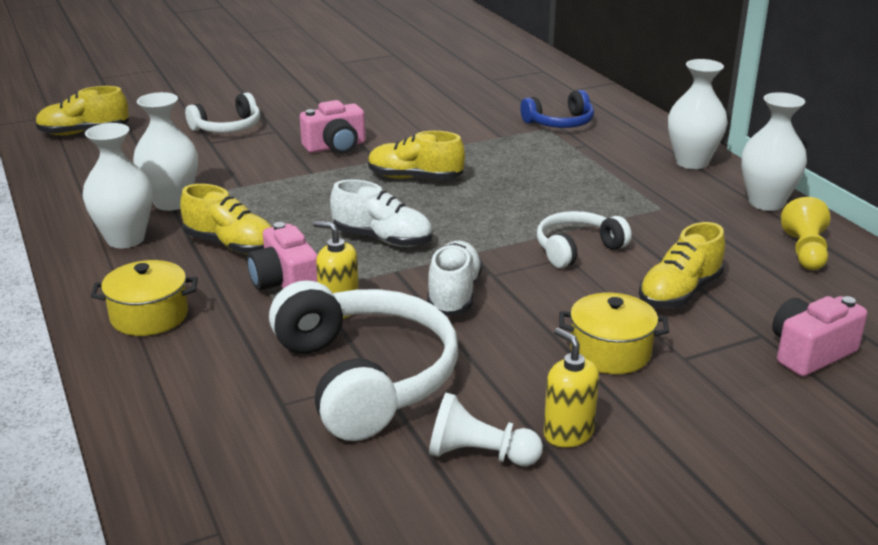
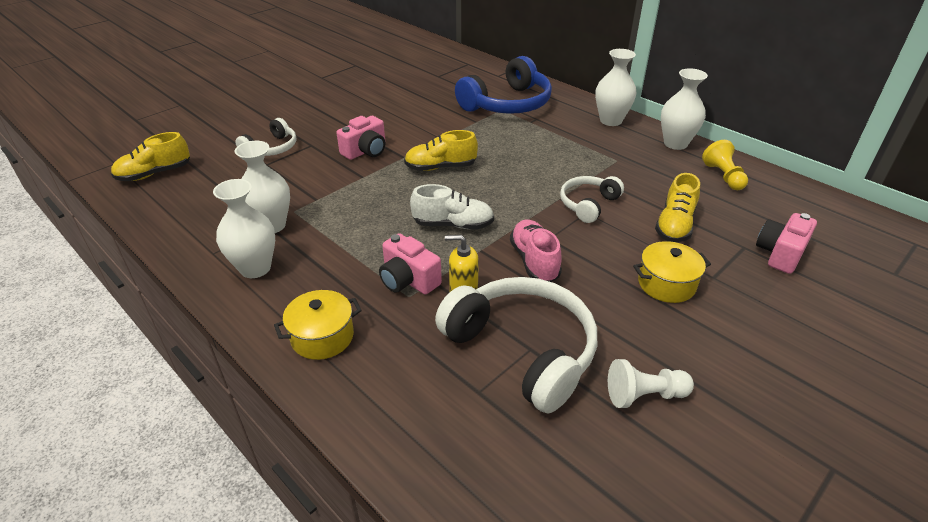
camera: 20 degrees left, 10 degrees up
(231, 245) = (344, 255): yellow shoe -> none
(454, 294) = (534, 261): white shoe -> pink shoe
(560, 123) = (507, 104): blue headphones -> blue headphones, size x1.83
(568, 433) = (687, 359): yellow soap dispenser -> none

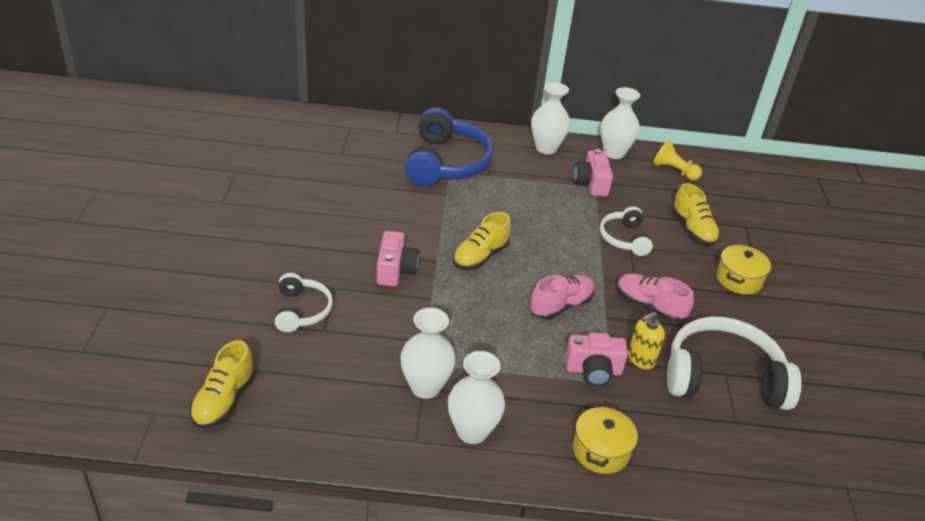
camera: 45 degrees left, 0 degrees up
(453, 224) = (560, 306): white shoe -> pink shoe
(644, 395) = (811, 365): white pawn -> none
(780, 254) = (767, 221): pink camera -> pink camera (591, 183)

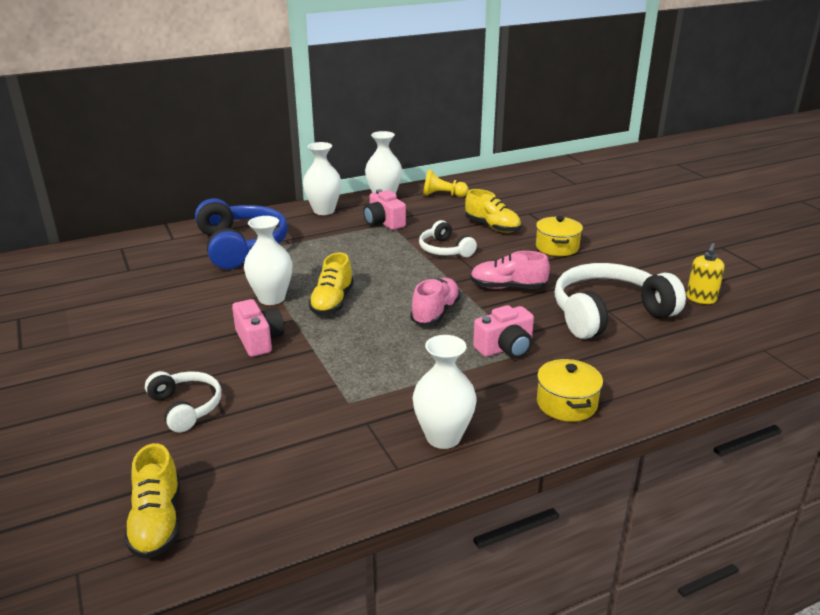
camera: 25 degrees left, 10 degrees down
(425, 387) = (368, 420): white vase -> white vase (271, 298)
(641, 359) = (535, 325): yellow soap dispenser -> yellow soap dispenser (701, 299)

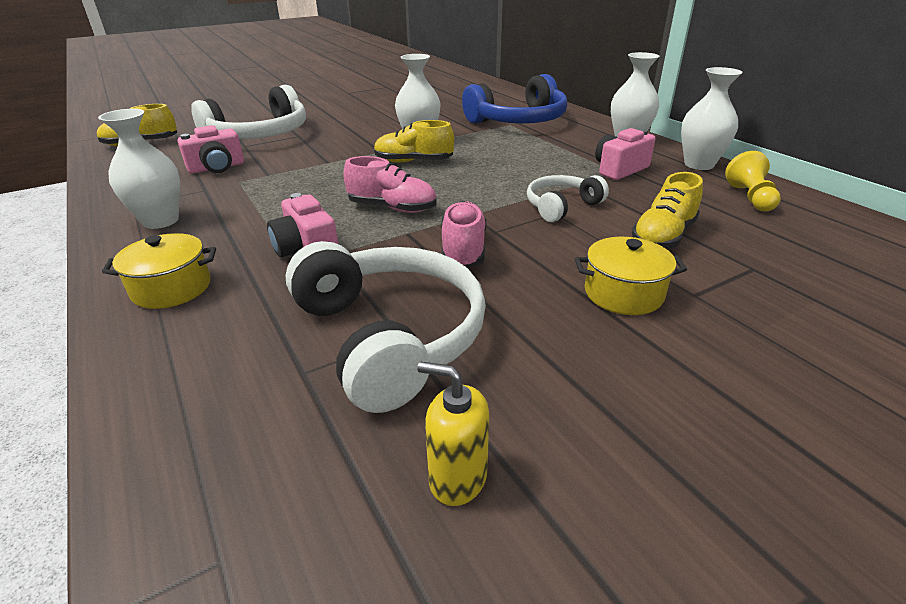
camera: 85 degrees right, 5 degrees up
(186, 407) = (260, 135): white headphones -> white headphones, size x1.83
(259, 340) = (347, 144): pink camera -> pink camera (217, 168)

